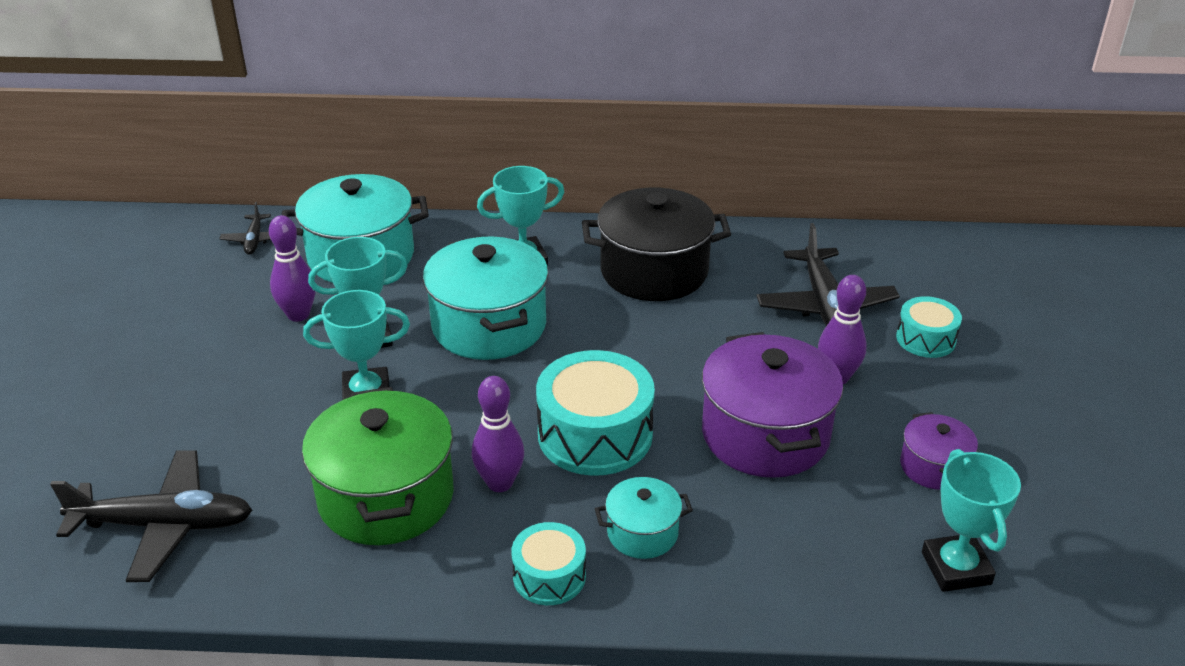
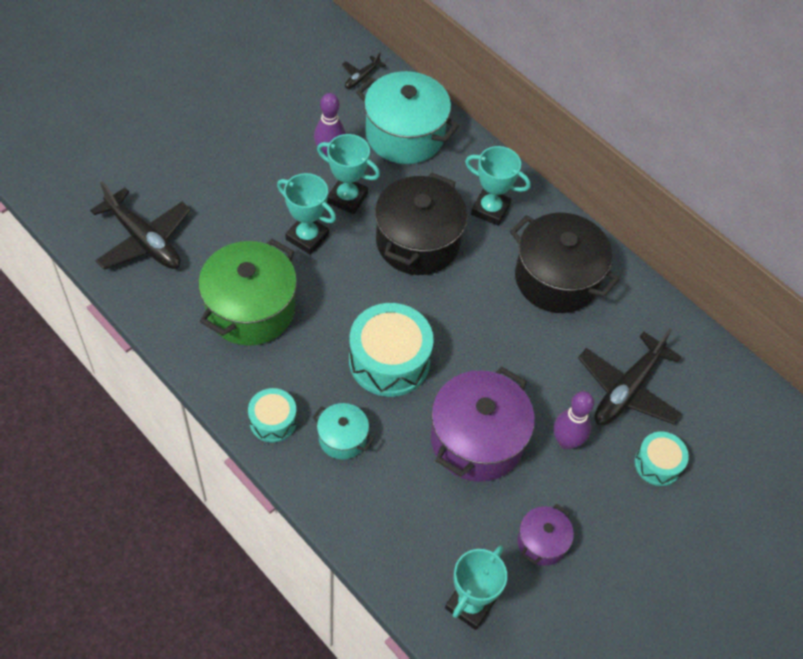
camera: 40 degrees right, 20 degrees up
(489, 326) = (417, 242): turquoise pot -> black pot
(500, 483) = (310, 348): purple bowling pin -> none

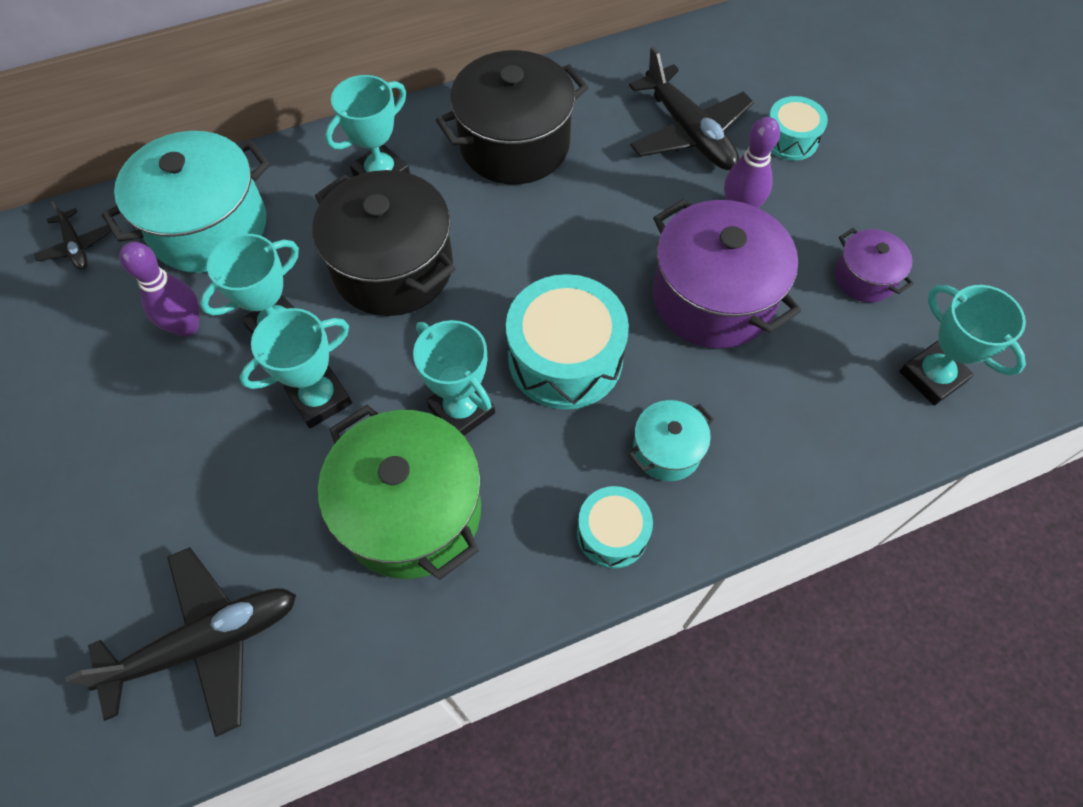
camera: 65 degrees left, 5 degrees up
(328, 313) = (461, 410): none -> turquoise trophy

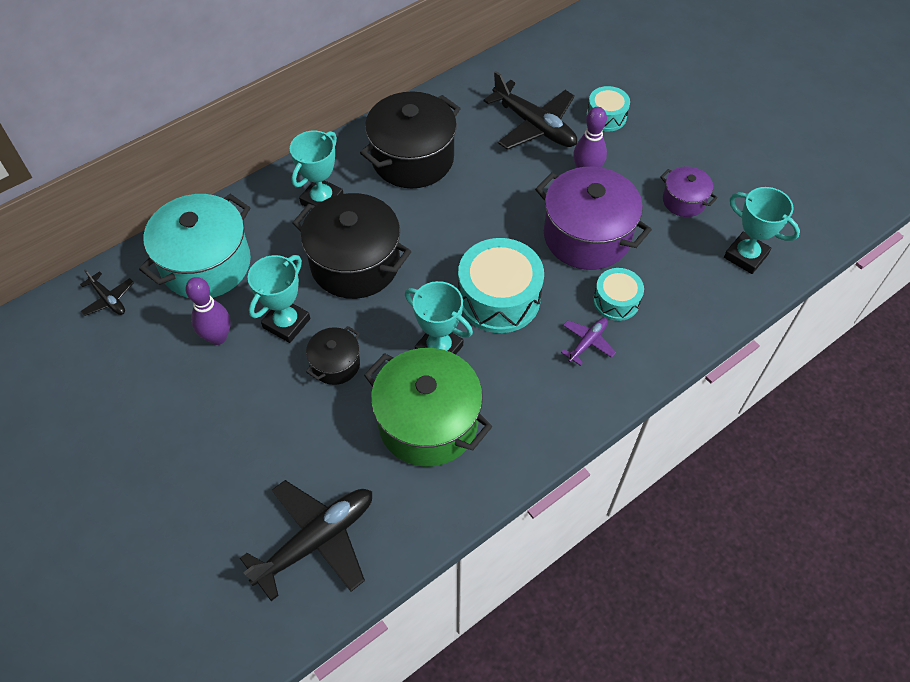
camera: 15 degrees left, 5 degrees down
(320, 399) = (335, 364): turquoise trophy -> black pot
(612, 533) = (568, 403): turquoise drum -> turquoise drum (616, 301)
(666, 450) = (587, 342): turquoise pot -> purple plane

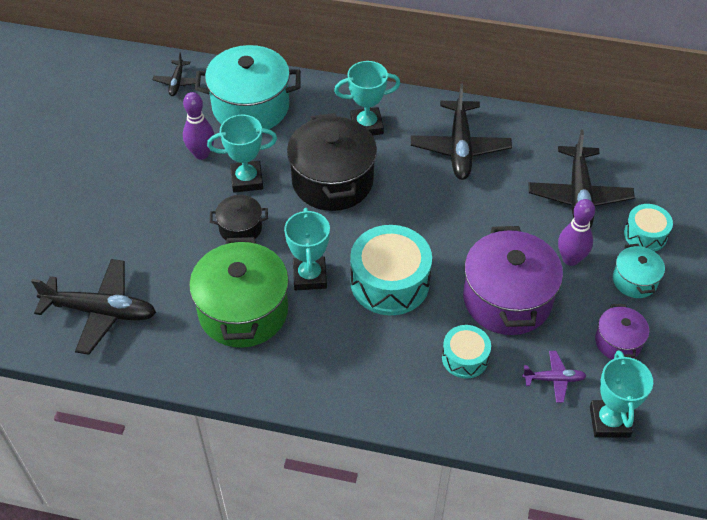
camera: 50 degrees right, 5 degrees down
(412, 159) = (460, 147): black pot -> black plane
(587, 342) = (406, 363): purple plane -> purple plane (554, 379)
(640, 152) = (634, 280): none -> turquoise pot

